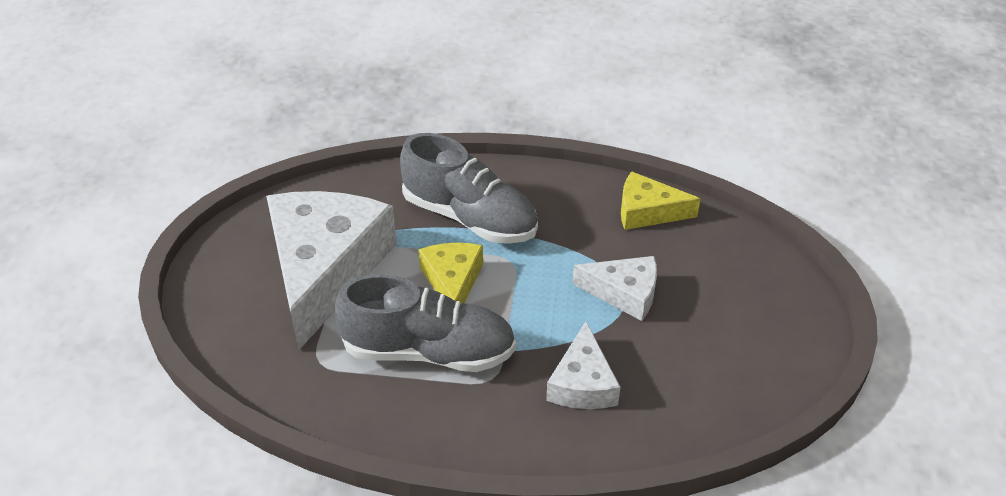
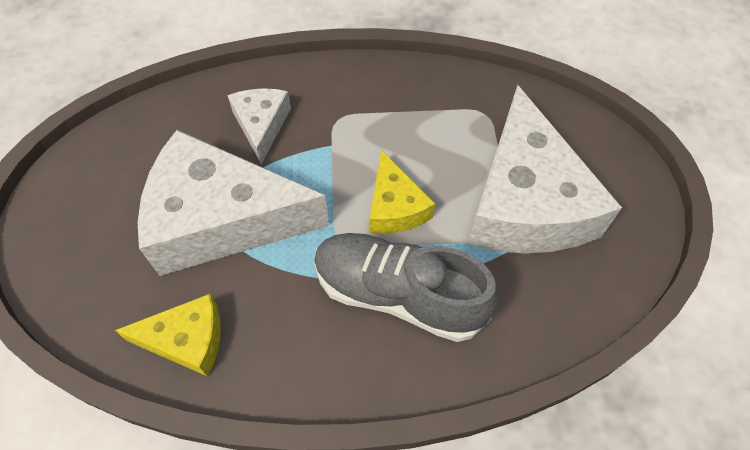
camera: 170 degrees right, 15 degrees up
(428, 351) = (396, 134): grey shoe -> none
(624, 293) = (221, 219): white cheese -> white cheese, size x2.02

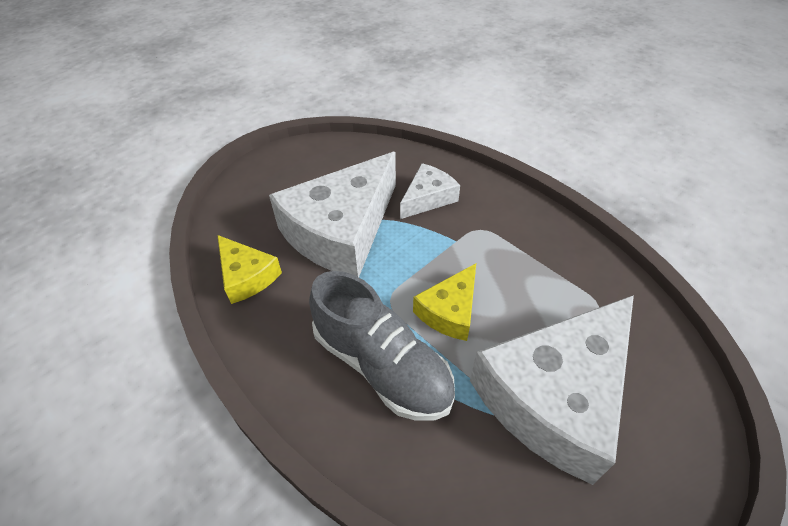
camera: 50 degrees right, 10 degrees down
(221, 219) = (342, 230): white cheese -> white cheese turned 105 degrees counterclockwise
(398, 294) = (381, 365): grey shoe -> grey shoe turned 150 degrees clockwise

